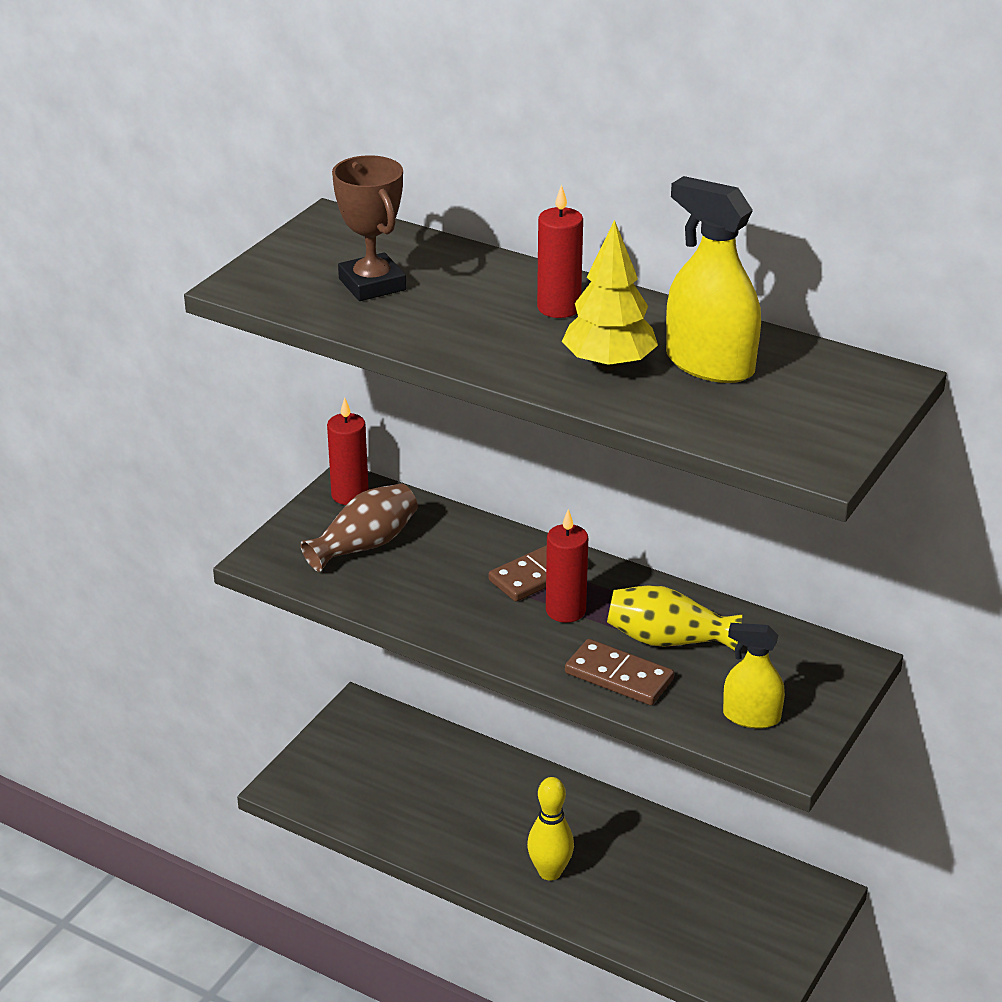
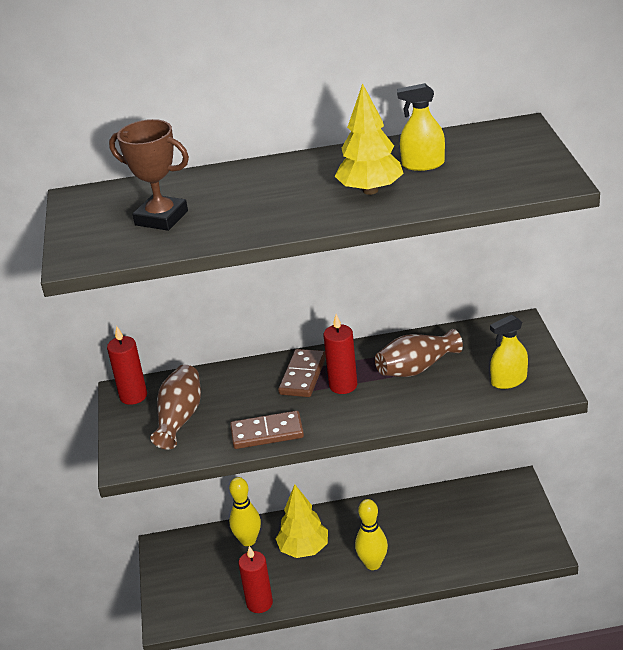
camera: 35 degrees left, 0 degrees up
(450, 759) = (248, 540): none -> yellow bowling pin
(496, 806) = (304, 549): none -> yellow tree
(559, 308) = (294, 177): red candle -> red candle (259, 603)
(619, 676) = (417, 401): brown domino -> brown domino (267, 433)
(668, 640) = (416, 368): yellow vase -> brown vase
(709, 364) = (423, 164): yellow spray bottle -> yellow spray bottle, size x0.63

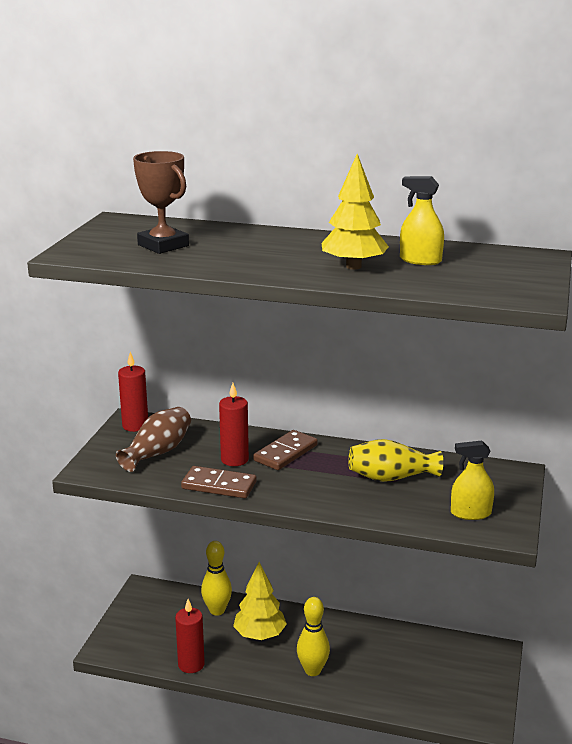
camera: 20 degrees right, 10 degrees down
(343, 385) = (314, 471): red candle -> red candle (234, 459)
(416, 368) = (391, 477): brown vase -> yellow vase

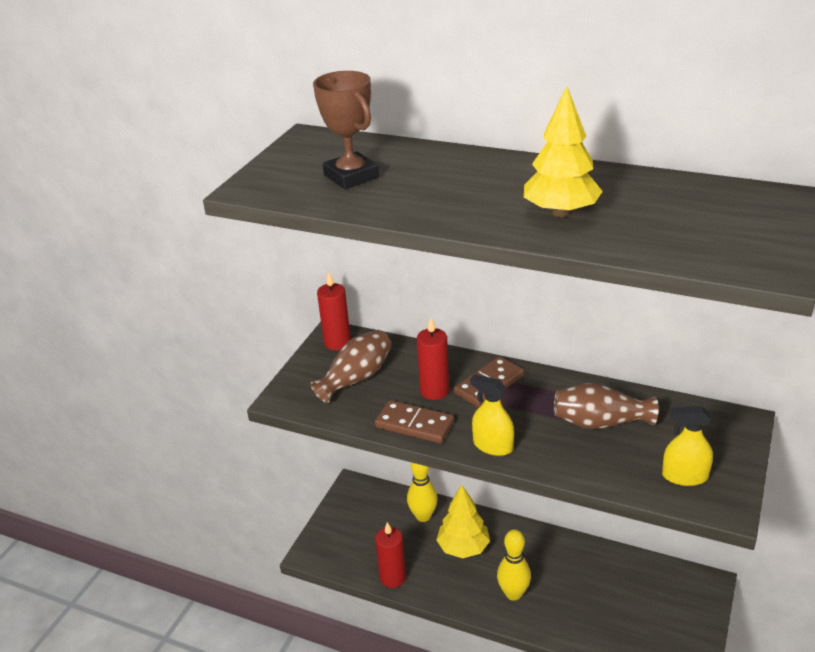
camera: 10 degrees right, 10 degrees up
(391, 477) = (600, 422): yellow vase -> brown vase
(420, 260) = (640, 203): yellow spray bottle -> yellow spray bottle (492, 446)

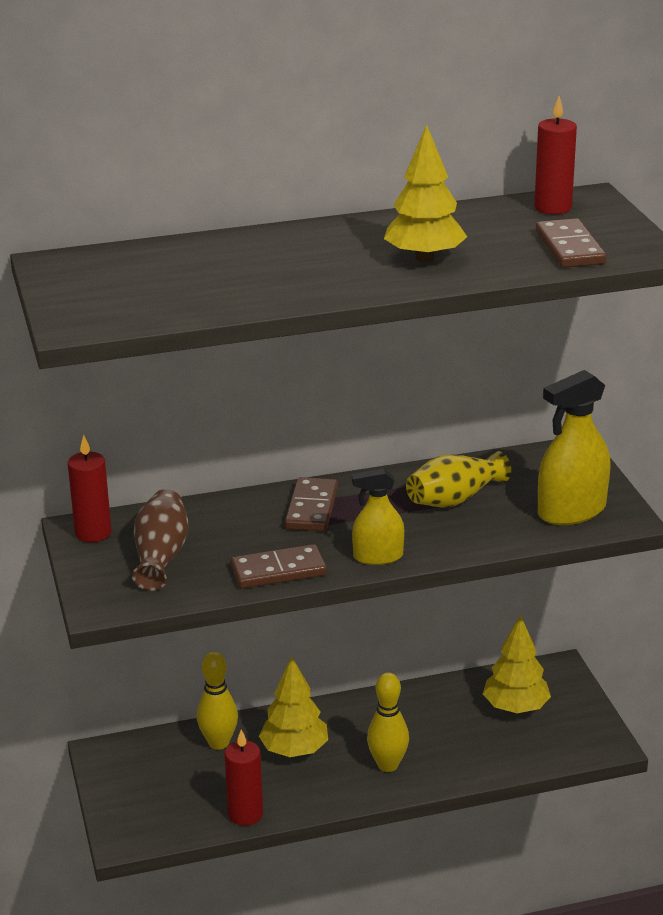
camera: 40 degrees left, 5 degrees down
(351, 176) = (171, 284): brown trophy -> none
(434, 391) = (262, 535): red candle -> red candle (553, 207)
(600, 422) = (455, 499): brown vase -> yellow vase
(645, 598) = (515, 708): none -> yellow tree
(684, 476) = (571, 511): yellow spray bottle -> yellow spray bottle, size x1.60
(701, 242) = (569, 248): none -> brown domino

